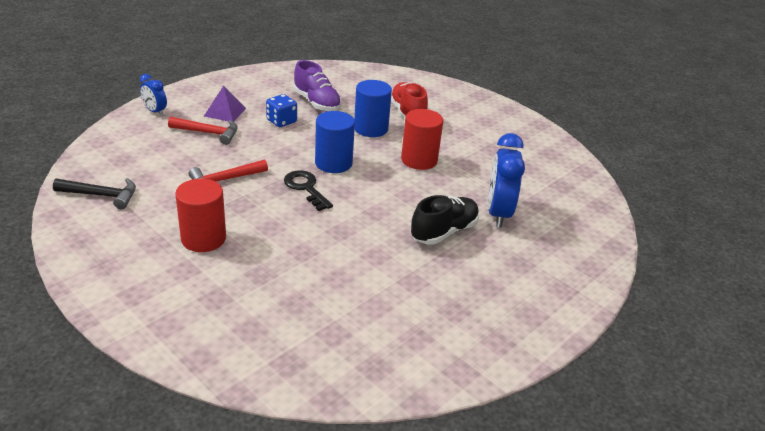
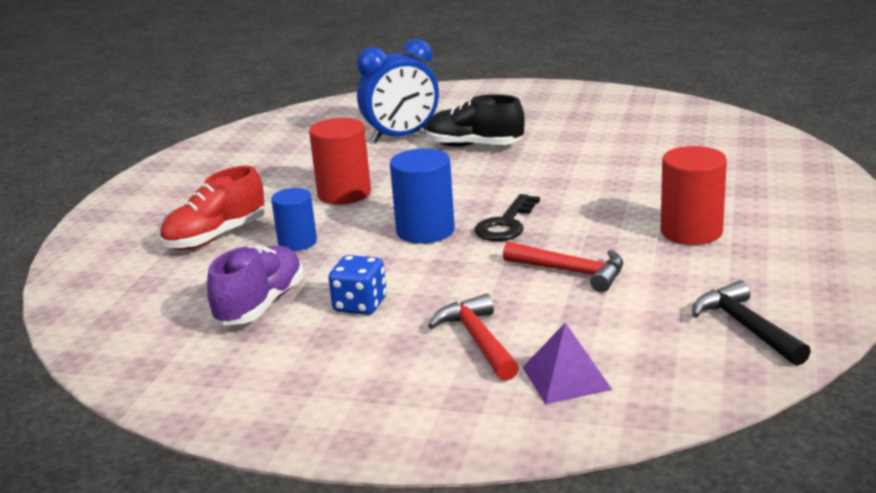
camera: 115 degrees left, 10 degrees down
(155, 111) = (482, 424): blue clock -> none
(225, 112) = (392, 361): purple pyramid -> purple pyramid (566, 378)
(371, 129) = (297, 242): blue cylinder -> blue cylinder, size x0.66

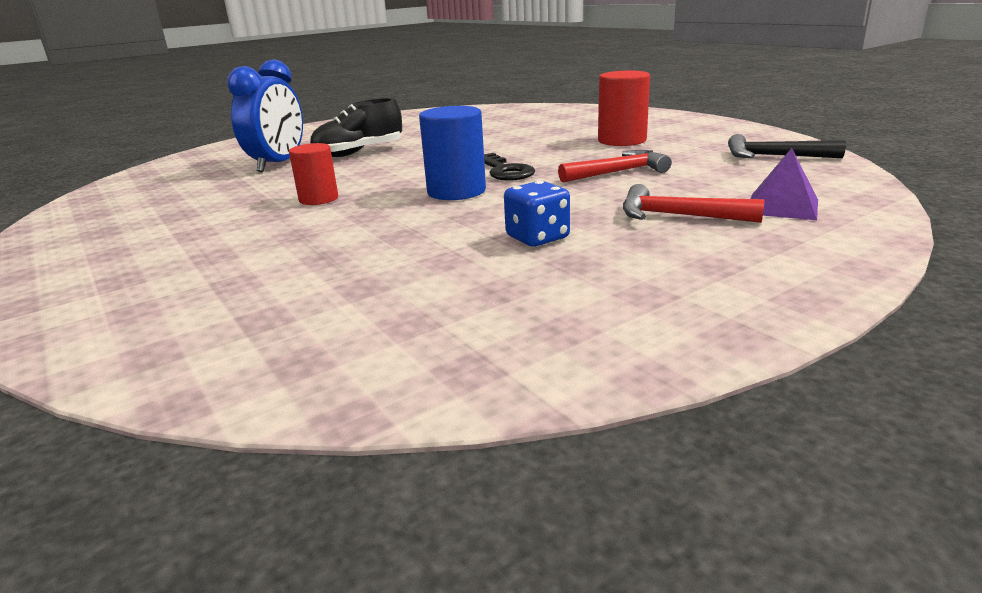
camera: 50 degrees left, 0 degrees up
(215, 237) = (255, 261): red shoe -> none
(260, 305) = (450, 274): purple shoe -> none
(297, 242) = (361, 233): blue cylinder -> none
(344, 194) = (318, 199): red cylinder -> red cylinder, size x0.66

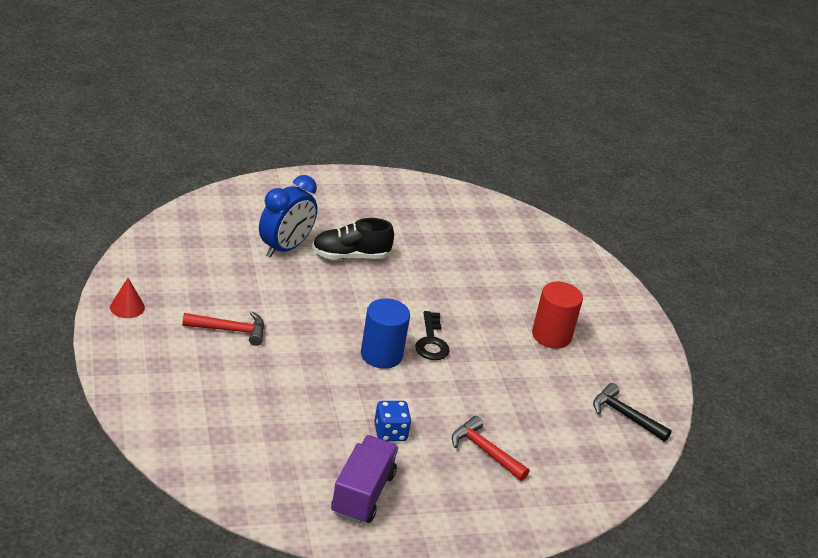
camera: 15 degrees right, 10 degrees up
(57, 246) = (127, 307): none -> red cone
(318, 199) = (292, 321): red cylinder -> none
(570, 304) = (362, 494): none -> purple truck
(618, 172) = (502, 383): red hammer -> red hammer (230, 330)
(782, 206) = (553, 472): purple pyramid -> none

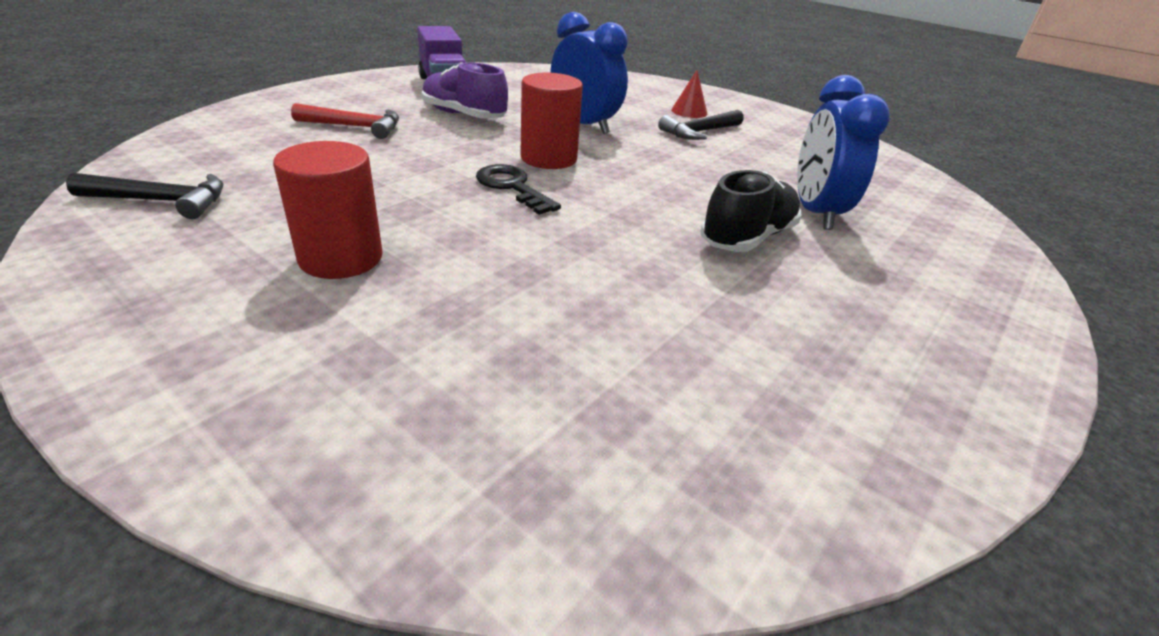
camera: 145 degrees right, 0 degrees up
(127, 307) = (789, 121): red cone -> red cone (689, 111)
(230, 330) = (699, 132): red hammer -> black hammer
(308, 378) = (584, 125): none -> blue clock
(381, 355) = (548, 158): blue cylinder -> red cylinder
(390, 432) = (464, 115): blue dice -> purple shoe

